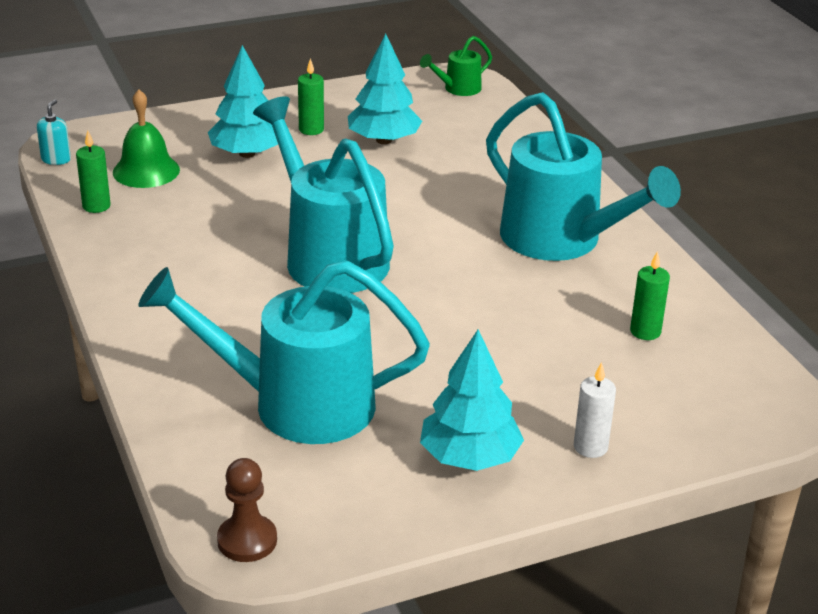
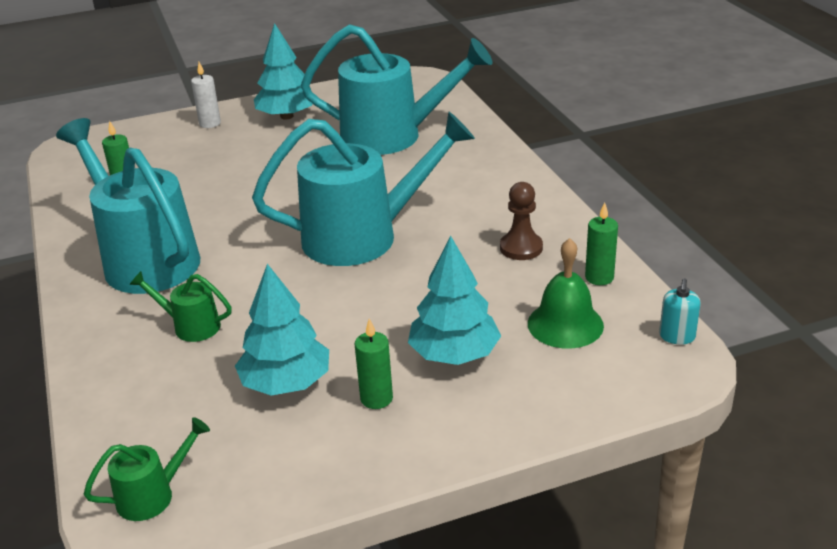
camera: 175 degrees left, 0 degrees up
(247, 540) = (418, 81): brown pawn -> brown pawn (521, 248)
(328, 255) = (364, 236): turquoise watering can -> turquoise watering can turned 75 degrees counterclockwise
(481, 180) = (190, 326): none -> green watering can

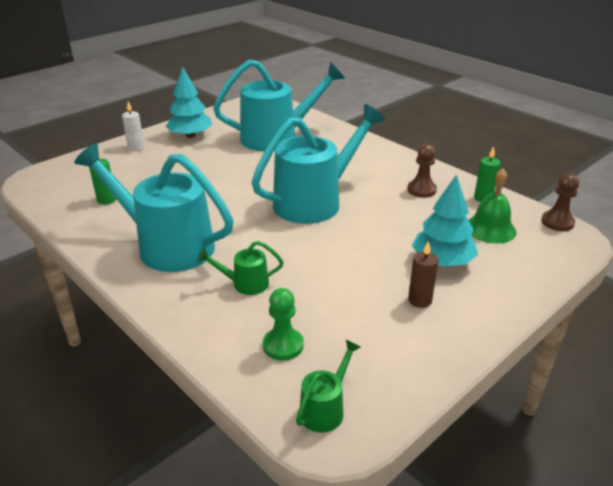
camera: 25 degrees left, 0 degrees up
(170, 410) = (283, 345): none -> green pawn
(286, 383) = (350, 305): turquoise tree -> none
(376, 398) = (420, 300): green candle -> brown candle
(677, 336) = (557, 222): turquoise soap dispenser -> brown pawn

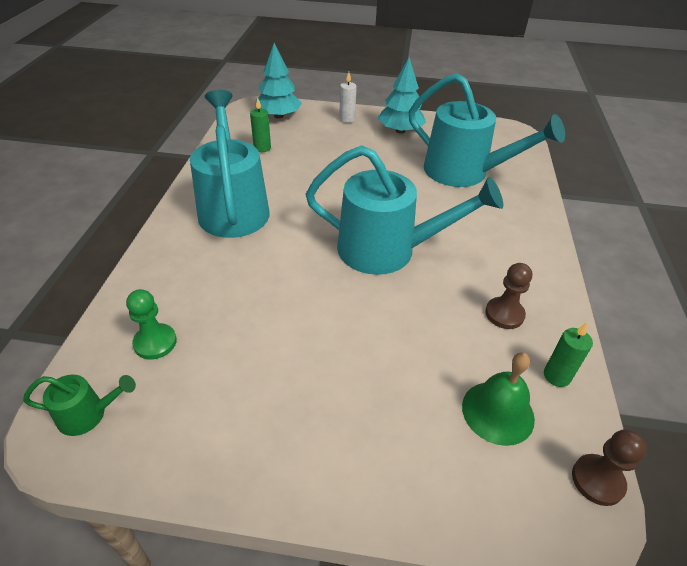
camera: 50 degrees right, 10 degrees up
(244, 284) = (220, 275): green watering can -> none
(420, 300) = (298, 409): brown candle -> none
(442, 261) = (385, 396): turquoise tree -> turquoise tree (279, 116)

